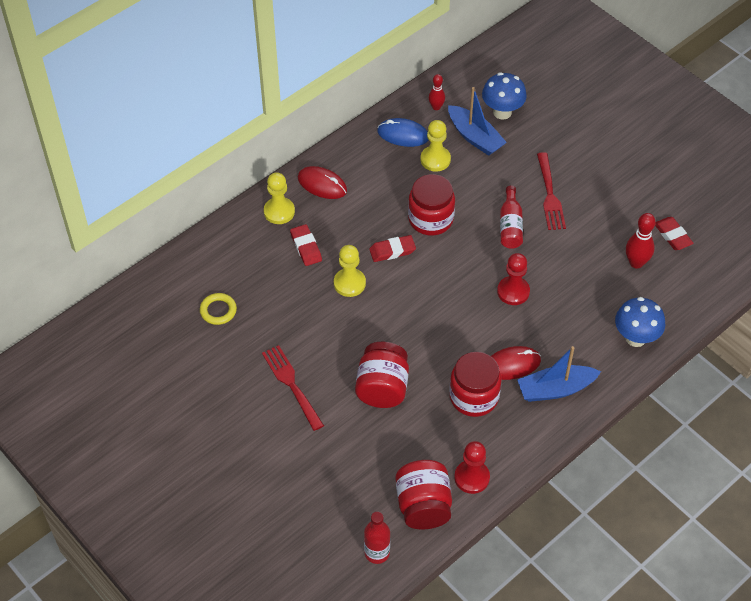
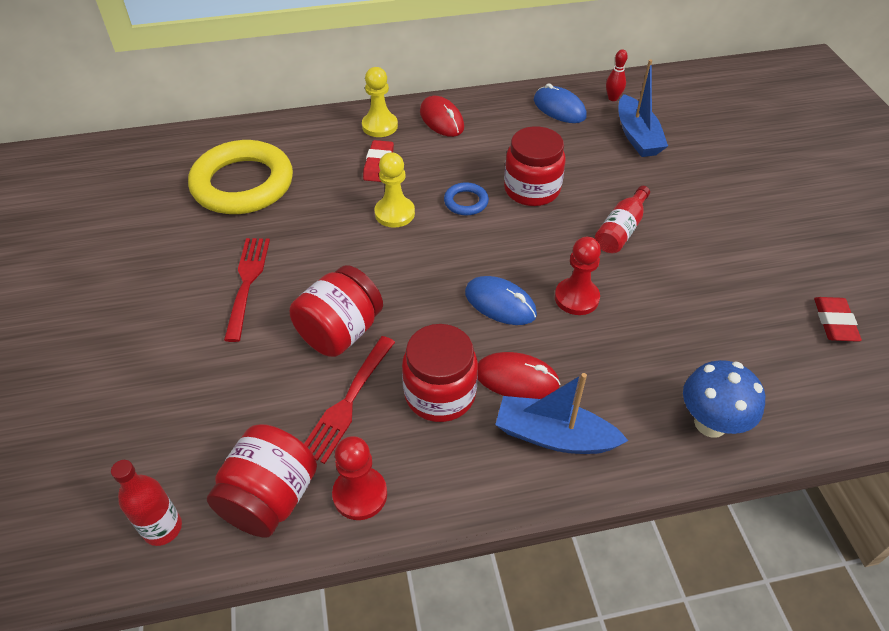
camera: 30 degrees right, 5 degrees down
(218, 310) = (243, 184): yellow ring -> yellow ring, size x2.34
(392, 251) = (466, 202): red eraser -> blue ring
(435, 159) = (578, 140): yellow pawn -> none
(468, 319) = (500, 303): none -> blue mouse
(502, 112) = (684, 125): blue mushroom -> none
(549, 194) = (691, 217): red fork -> red fork (348, 401)
(636, 263) = (763, 332): red bowling pin -> none

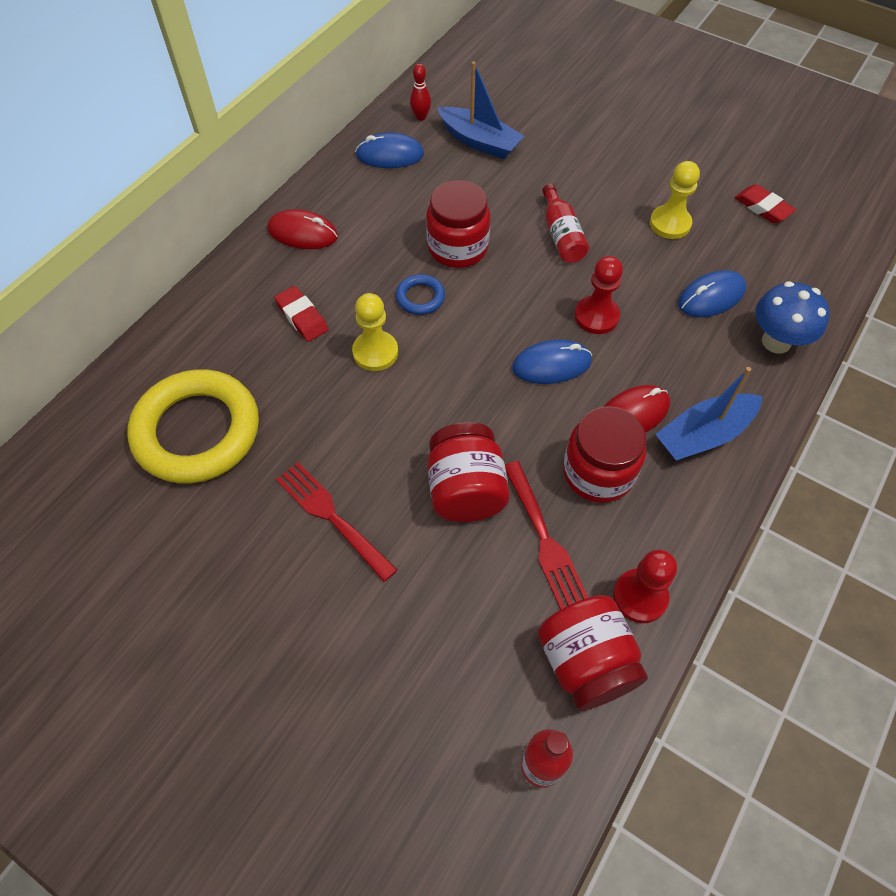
camera: 45 degrees left, 10 degrees up
(380, 126) = (253, 278): yellow pawn -> yellow pawn (670, 224)
(693, 351) = (711, 297): none -> blue mouse

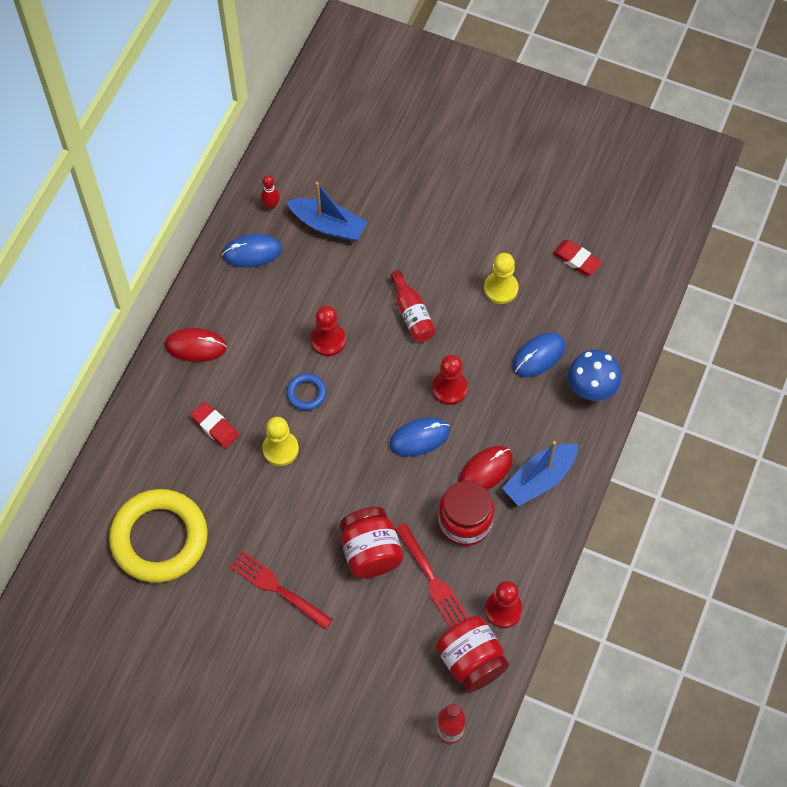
camera: 10 degrees left, 5 degrees up
(457, 247) = (328, 340): red jar -> red pawn

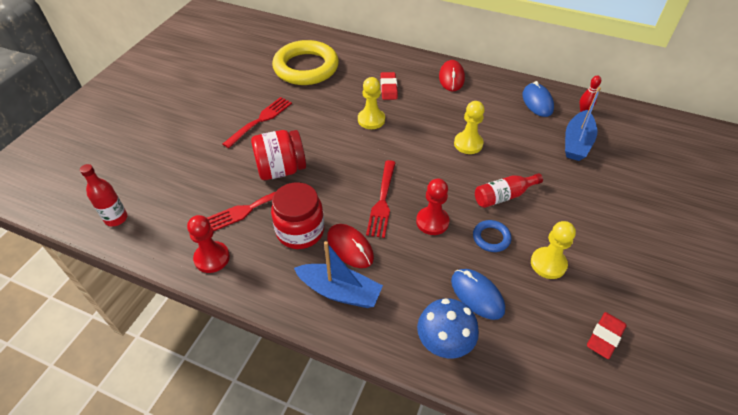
camera: 90 degrees right, 15 degrees down
(215, 427) = (388, 88): red eraser -> red eraser turned 45 degrees counterclockwise
(306, 393) = (419, 132): blue ring -> blue ring (491, 238)
(328, 340) = (468, 144): red pawn -> yellow pawn
(419, 438) = (382, 200): blue mouse -> red fork
(471, 661) = (171, 233): red jar -> none
(539, 479) = (339, 291): blue boat -> blue boat turned 150 degrees clockwise

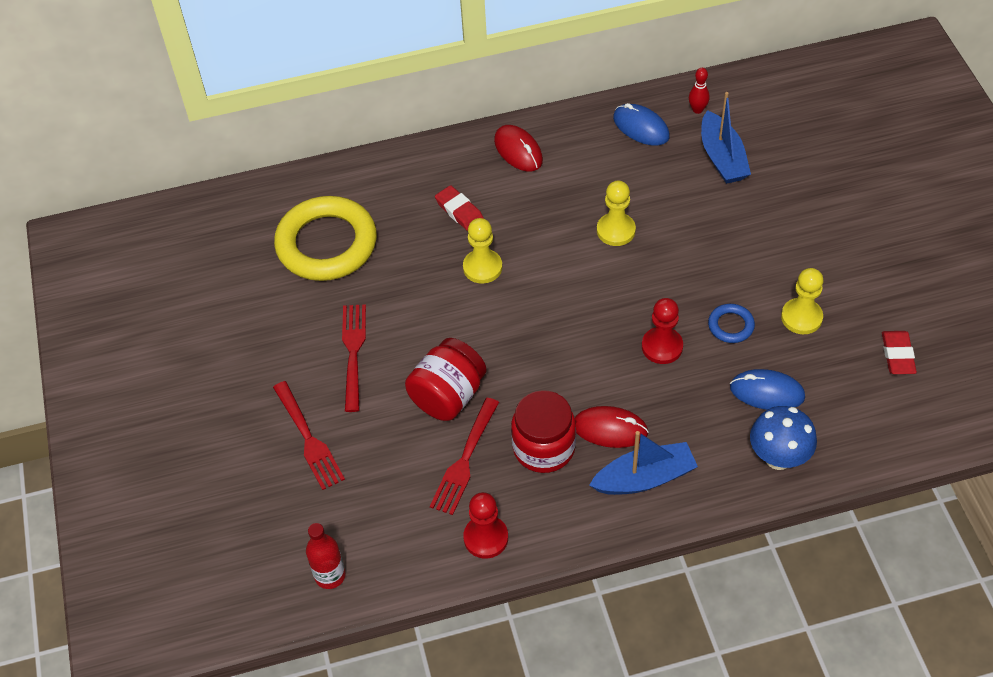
camera: 35 degrees left, 5 degrees up
(382, 200) = (591, 357): red fork -> red fork (308, 438)
(503, 196) = (704, 271): red bottle -> none

